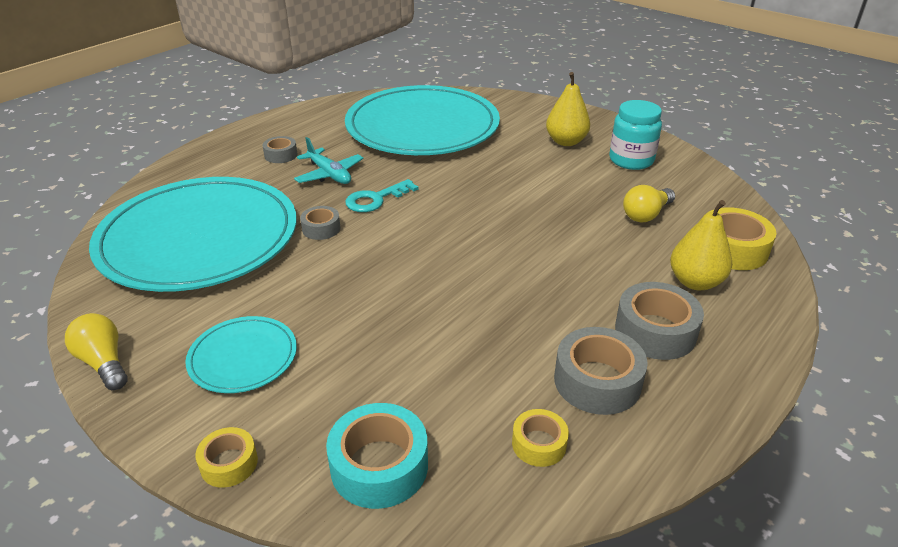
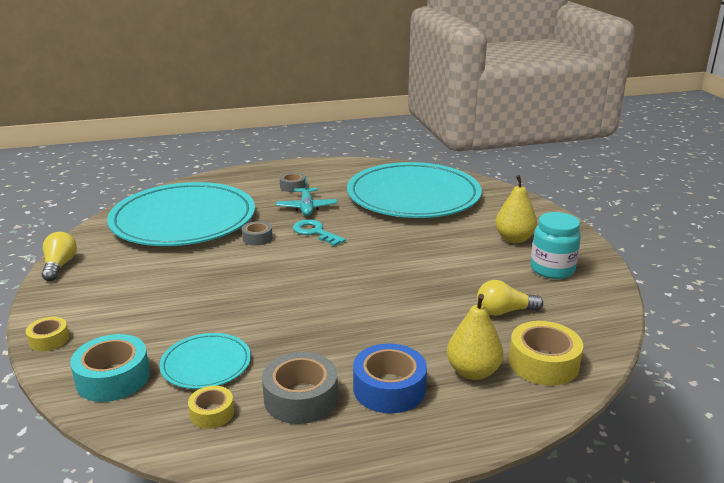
camera: 35 degrees right, 10 degrees down
(243, 357) = (123, 291): turquoise plate -> turquoise plate (206, 364)
(376, 199) = (315, 232): turquoise key -> turquoise key turned 45 degrees clockwise
(655, 331) = (389, 388): grey tape -> blue tape

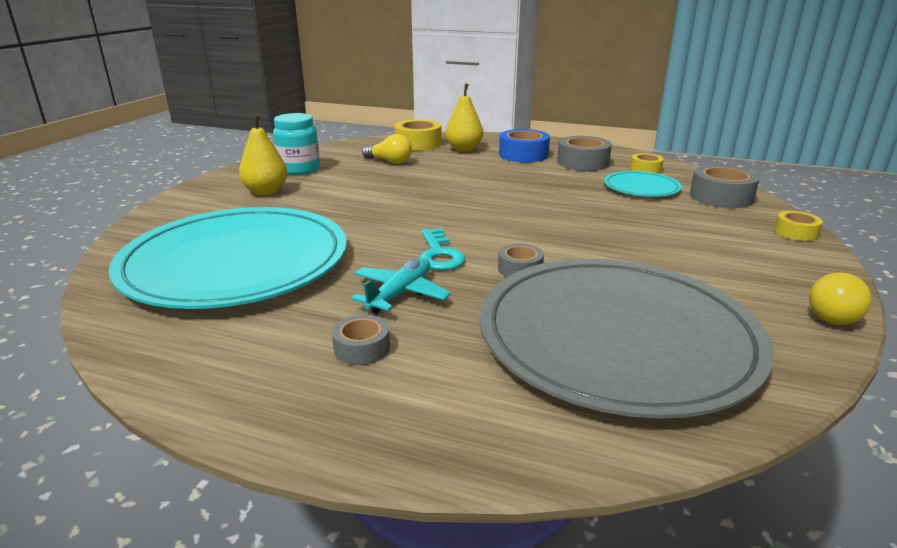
camera: 145 degrees left, 0 degrees up
(113, 378) = (721, 197): turquoise tape -> grey tape
(183, 220) = (616, 338): turquoise plate -> grey plate

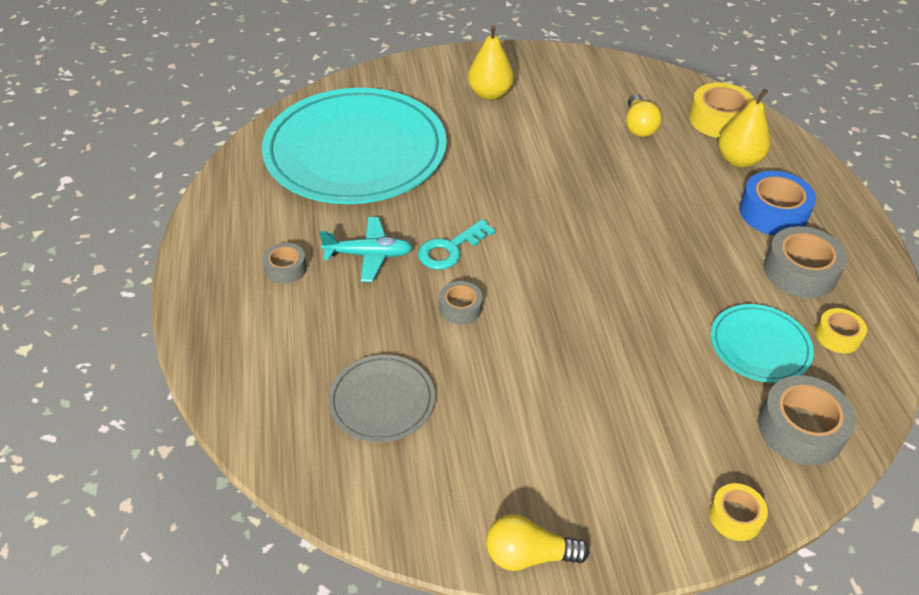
camera: 60 degrees right, 20 degrees up
(299, 169) = (558, 83): turquoise jar -> none
(616, 338) = (382, 400): grey plate -> grey plate, size x0.44

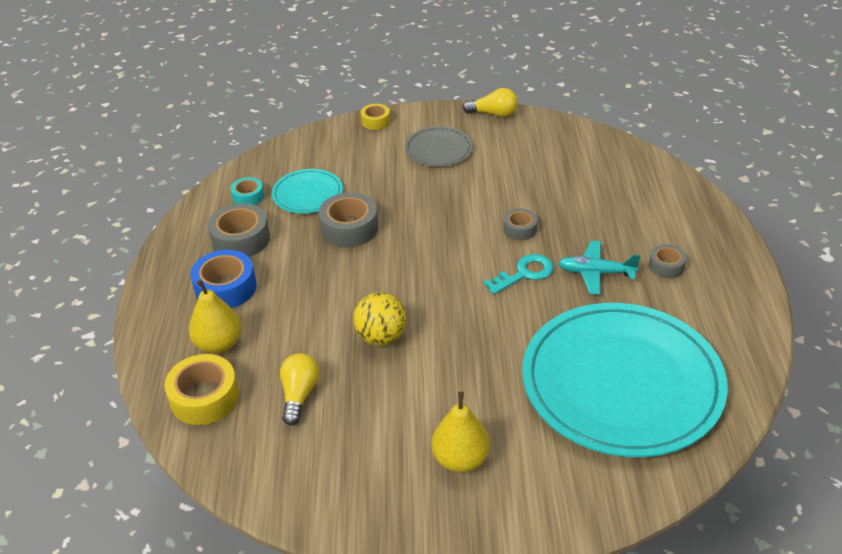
camera: 170 degrees left, 5 degrees down
(382, 400) = (577, 179): grey plate -> grey plate (438, 149)
(586, 175) = (381, 337): none -> yellow ball
(800, 429) = (312, 152): grey tape -> grey tape (349, 228)
(837, 336) = (248, 197): yellow tape -> turquoise tape

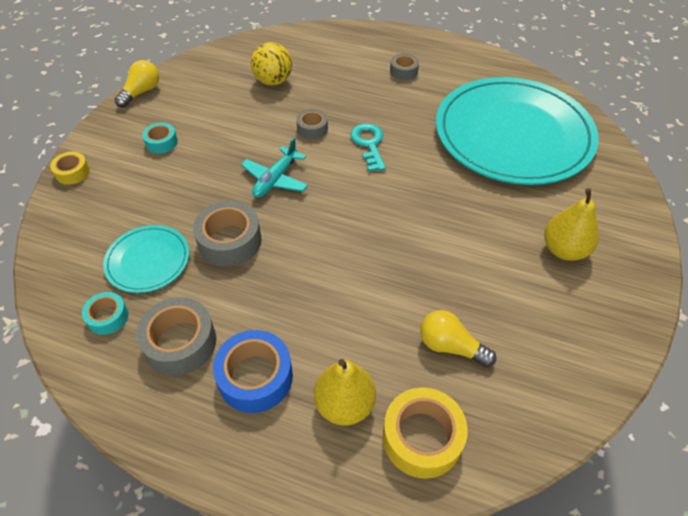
camera: 70 degrees left, 10 degrees up
(381, 337) = (400, 260): yellow ball -> yellow ball (273, 81)
(438, 149) = (161, 142): grey plate -> turquoise tape
(596, 273) = (391, 106): turquoise plane -> turquoise plane (275, 179)

